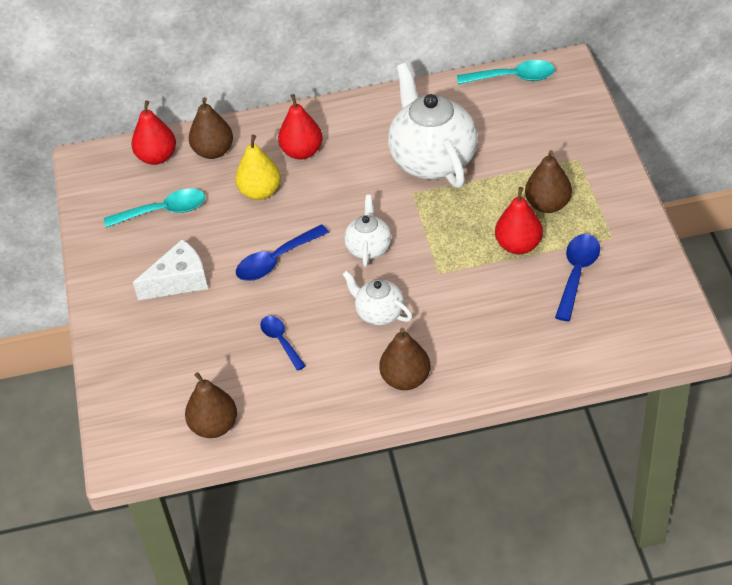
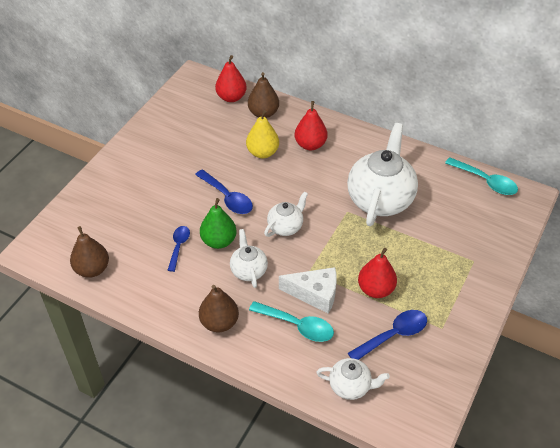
camera: 35 degrees right, 0 degrees up
(164, 211) = (202, 129): turquoise spoon -> turquoise spoon (297, 326)
(179, 281) = (166, 173): white cheese -> white cheese (315, 294)
(276, 260) = (227, 198): blue spoon -> blue spoon turned 135 degrees counterclockwise
(316, 307) = (219, 241): none -> green pear
(547, 204) = (422, 276): brown pear -> none
(587, 344) = (350, 386): none -> white teapot

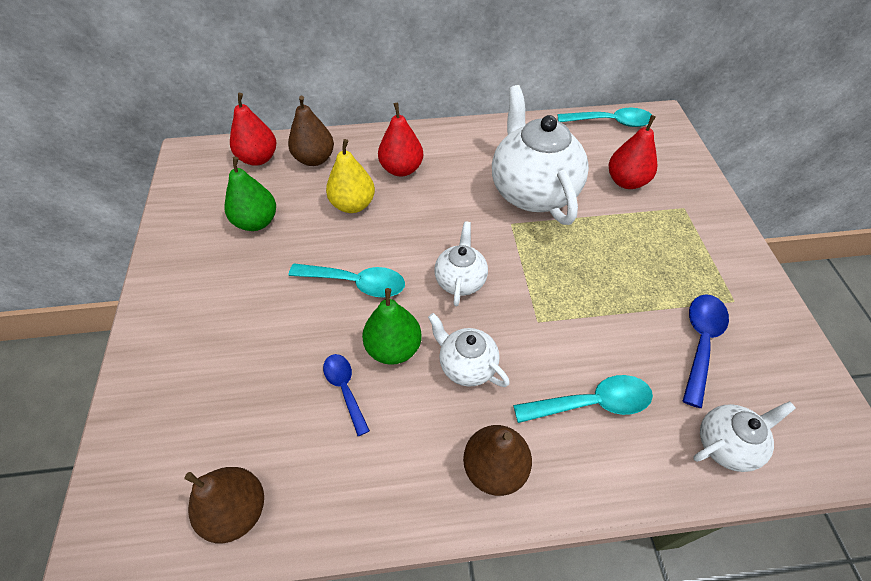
camera: 35 degrees left, 5 degrees up
(201, 136) = (256, 222): none -> green pear
(227, 198) = (356, 283): blue spoon -> turquoise spoon
(315, 294) = (572, 346): white cheese -> none
(375, 289) = (628, 298): red pear -> red pear (626, 181)

